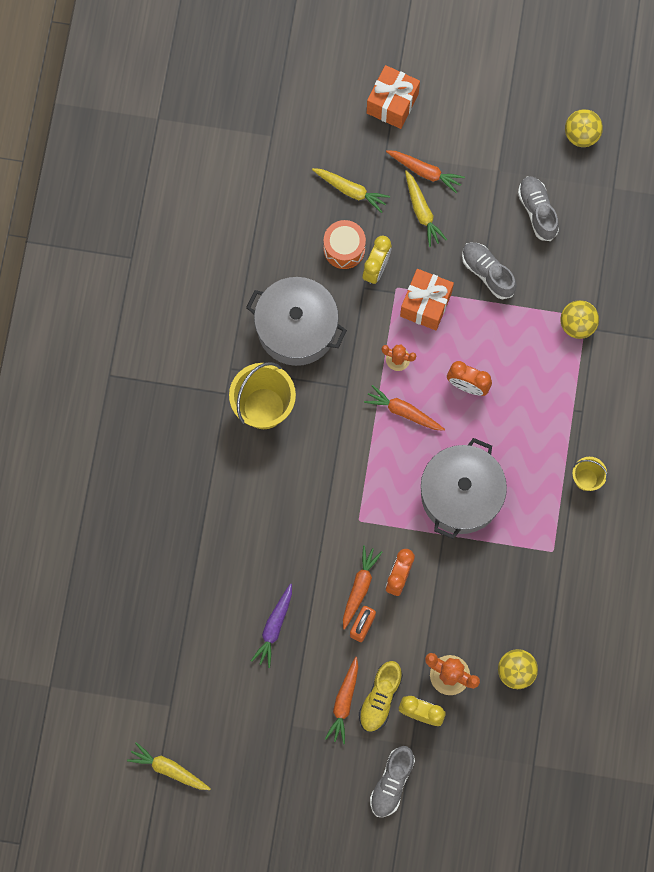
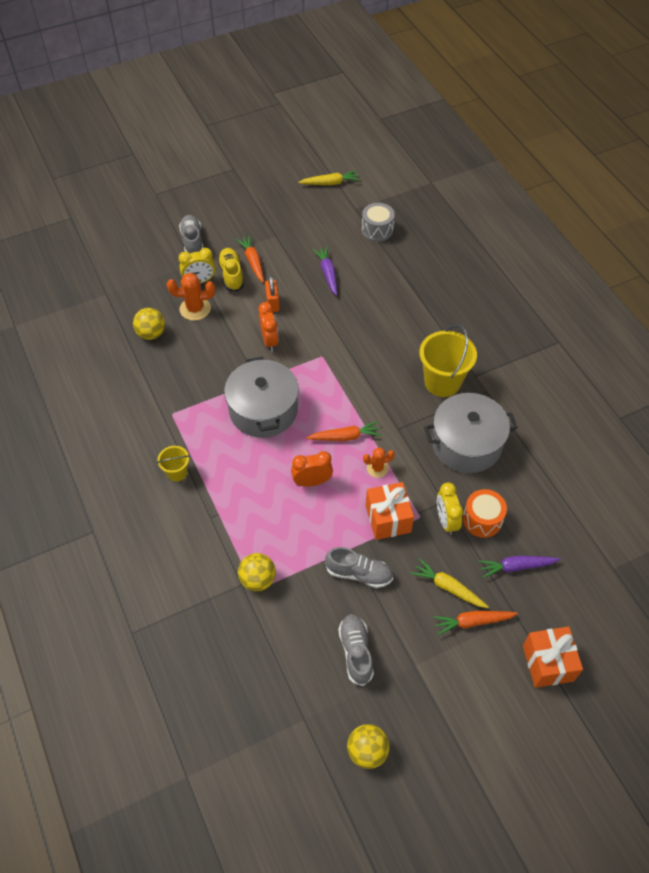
camera: 145 degrees right, 20 degrees down
(172, 654) = (377, 230): none -> grey drum
(350, 190) = (516, 567): yellow carrot -> purple carrot
(359, 587) = (291, 321): orange carrot -> none
(537, 211) = (356, 652): grey shoe -> grey shoe turned 135 degrees counterclockwise

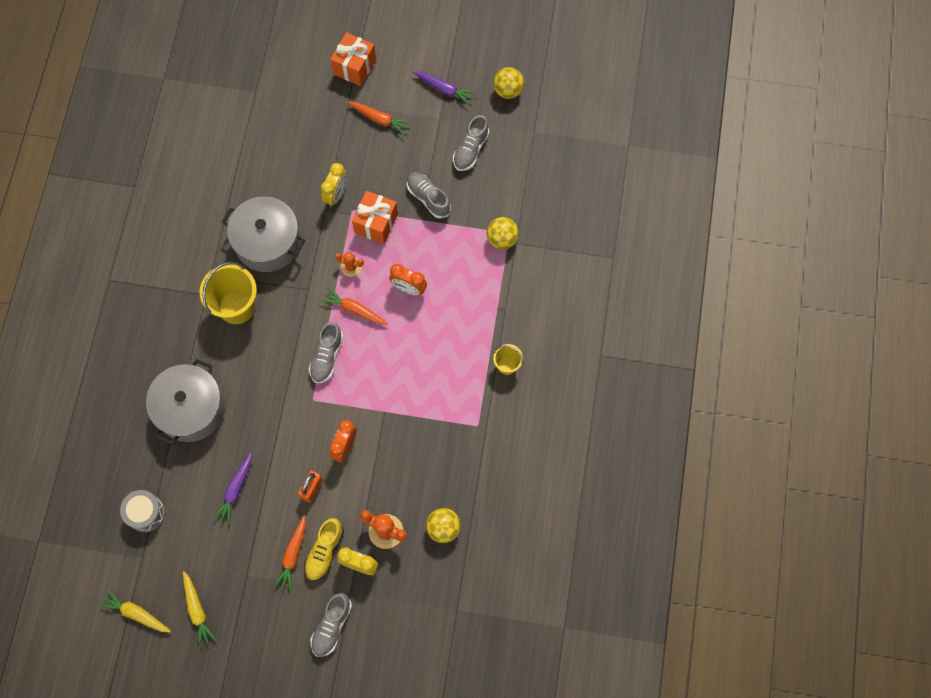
camera: 145 degrees left, 15 degrees up
(263, 410) = (400, 378): grey pot -> grey pot (191, 409)
(337, 390) = (327, 357): none -> grey shoe
(448, 587) = (375, 150): yellow carrot -> yellow carrot (197, 610)
(482, 519) = (310, 179): orange drum -> none
(516, 567) = (317, 134): purple carrot -> purple carrot (444, 89)

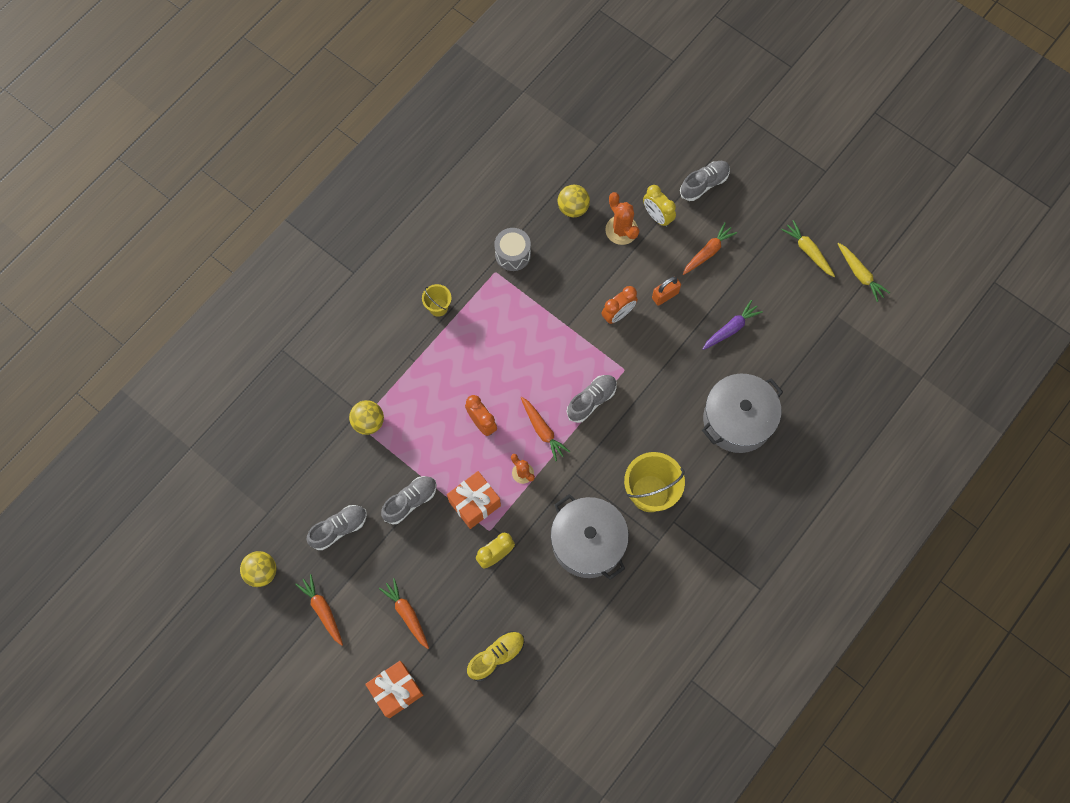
camera: 150 degrees left, 0 degrees up
(146, 513) = (818, 350): grey drum -> grey drum (513, 254)
(197, 610) = (808, 251): yellow carrot -> yellow carrot turned 45 degrees counterclockwise
(324, 551) = (680, 241): yellow shoe -> yellow shoe (496, 656)
(428, 198) = (410, 501): grey shoe -> grey shoe turned 120 degrees counterclockwise
(444, 89) = (323, 610): purple carrot -> orange carrot

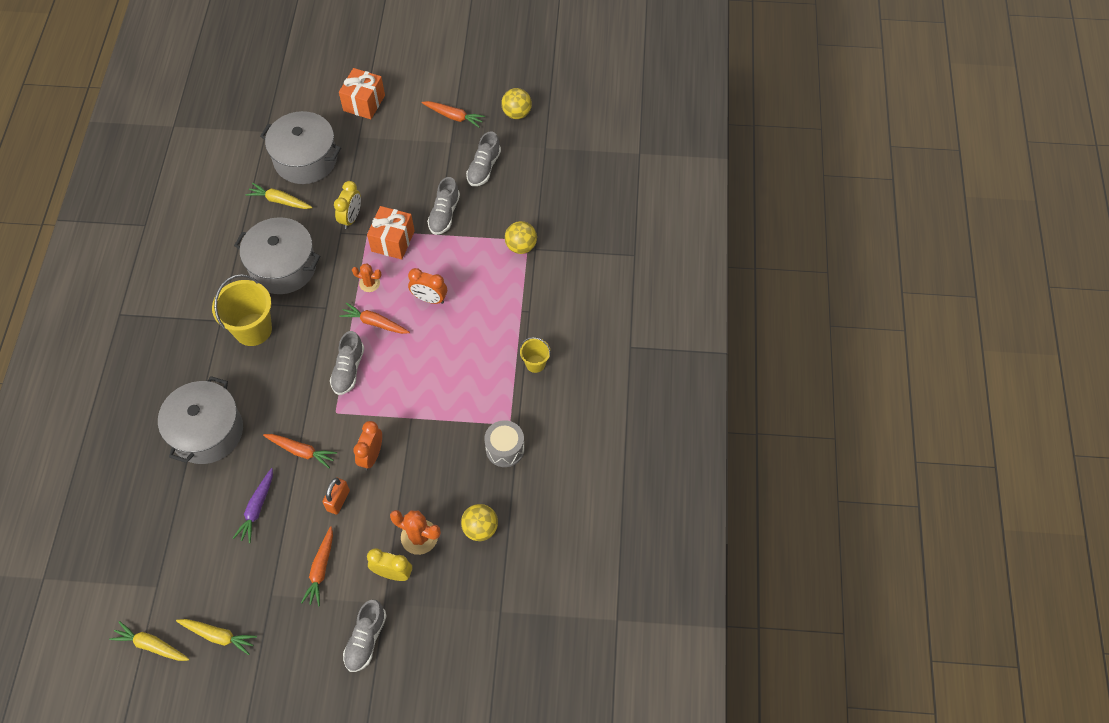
camera: 145 degrees right, 10 degrees down
(407, 614) = (391, 147): orange carrot -> orange carrot (301, 451)
(496, 656) = (305, 159): yellow shoe -> grey pot
(549, 621) = (280, 201): none -> yellow carrot

